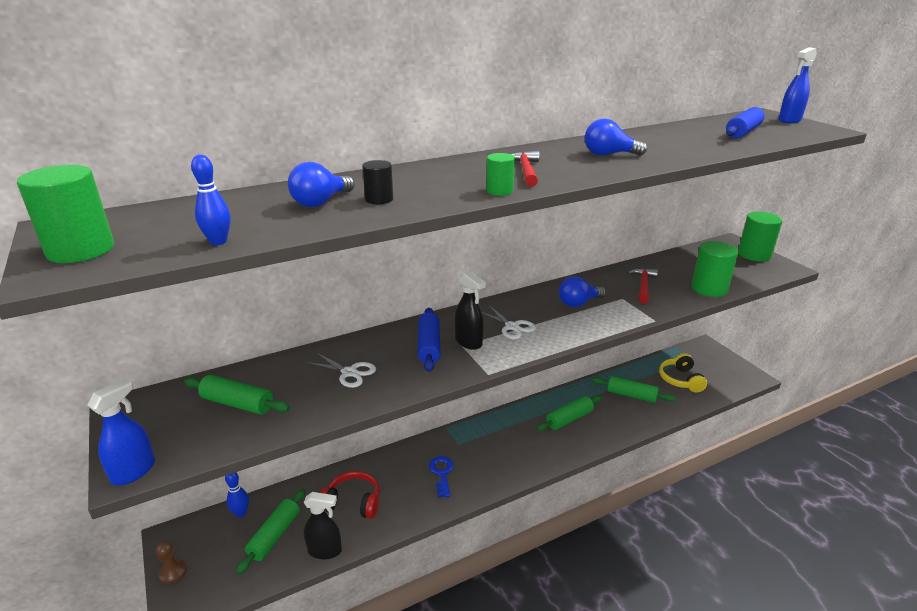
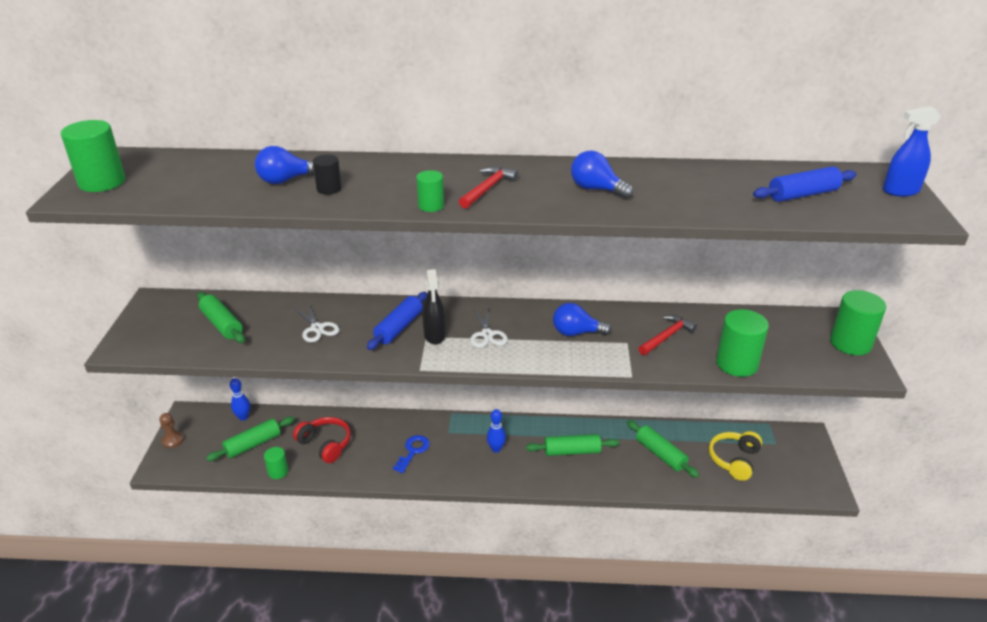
camera: 30 degrees right, 5 degrees up
(134, 471) = (124, 349): blue spray bottle -> none
(218, 241) = (181, 199): blue bowling pin -> blue bowling pin (496, 449)
(325, 550) = (278, 472): black spray bottle -> green cylinder

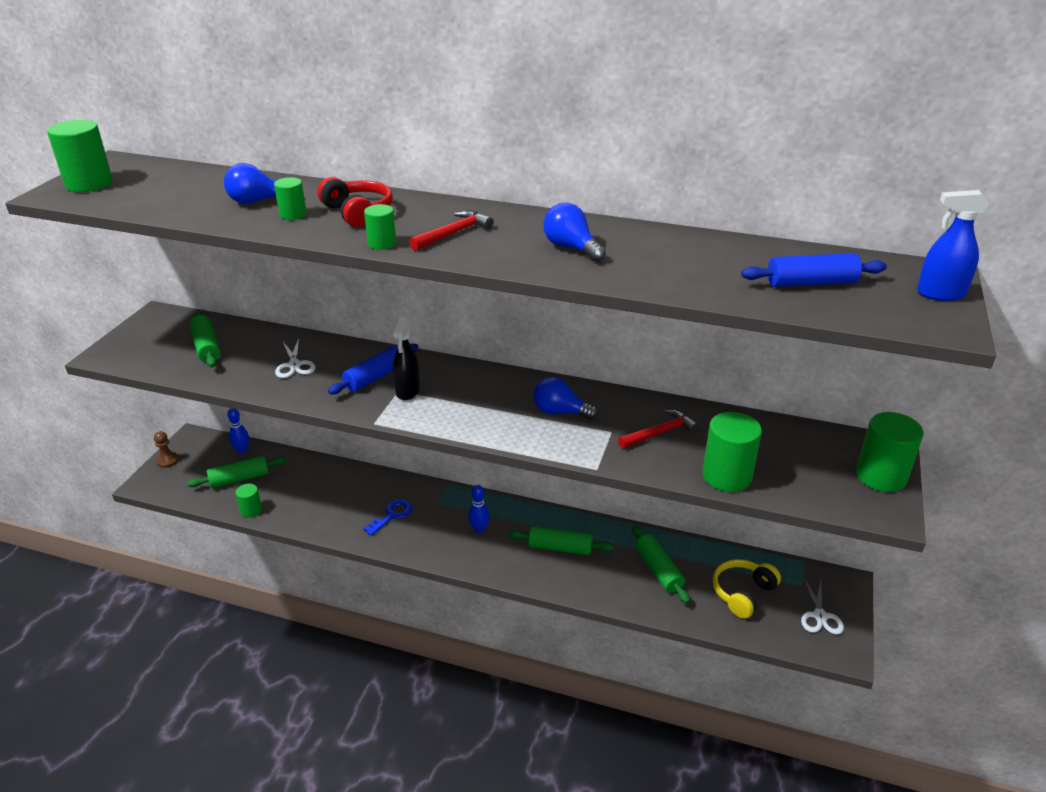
camera: 15 degrees right, 0 degrees up
(325, 444) = (308, 492): red headphones -> red headphones (358, 212)
(329, 189) = (293, 214): black cylinder -> green cylinder
(487, 334) = (462, 398): white scissors -> white scissors (820, 616)

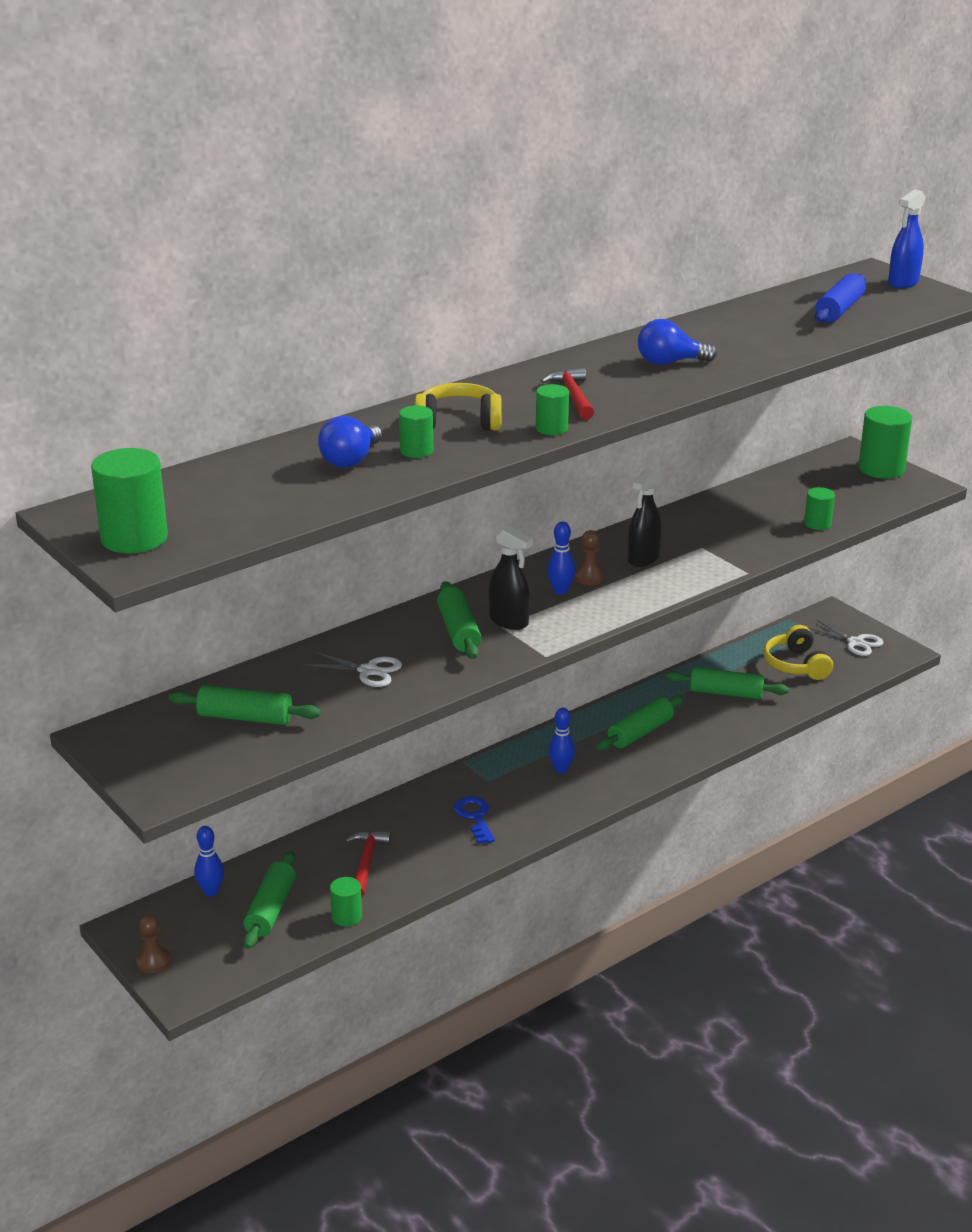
camera: 55 degrees left, 5 degrees down
(358, 212) = (458, 422): red headphones -> yellow headphones
(375, 377) = (458, 631): blue rolling pin -> green rolling pin
(471, 395) = (560, 591): none -> blue bowling pin
(504, 400) = (589, 577): none -> brown pawn
(560, 412) = (643, 559): blue light bulb -> black spray bottle
(660, 432) = (728, 527): red hammer -> red hammer (366, 862)
(726, 476) = (817, 524): green cylinder -> green cylinder, size x0.55

